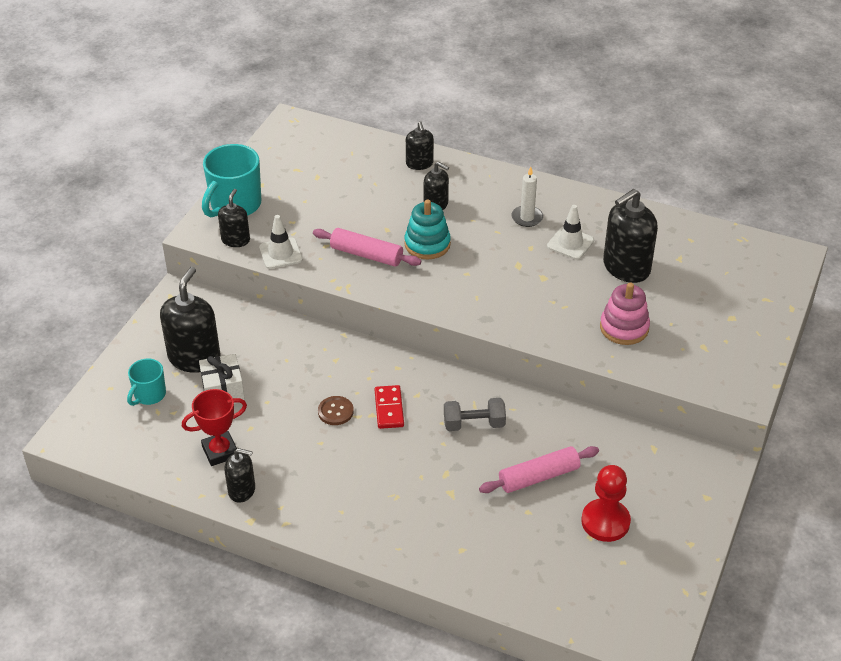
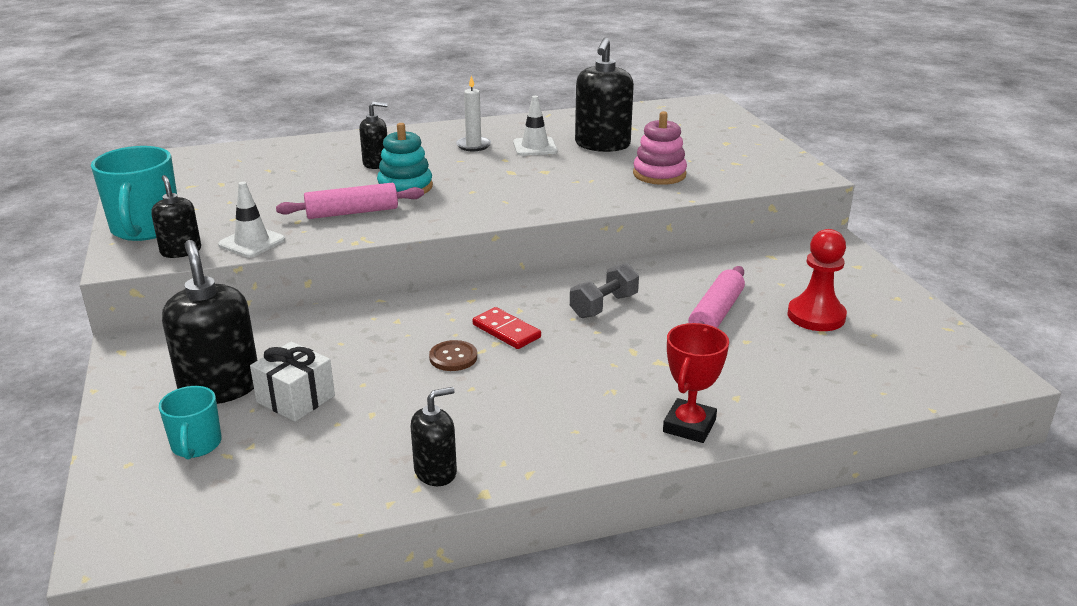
camera: 40 degrees left, 15 degrees down
(220, 451) = (361, 451): red trophy -> red trophy (689, 426)
(419, 164) = (321, 146): black soap dispenser -> none

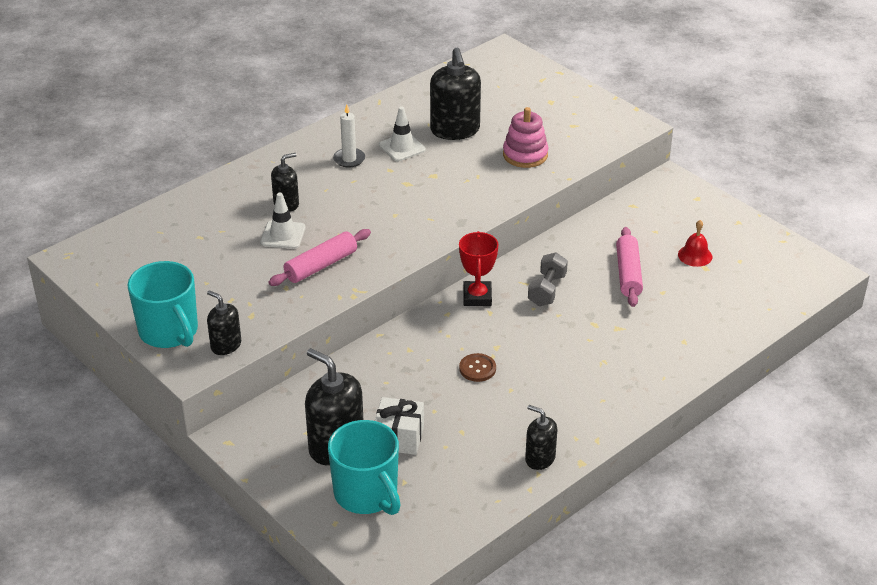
camera: 25 degrees left, 10 degrees up
(196, 445) = (366, 494): turquoise mug -> turquoise mug, size x1.76
(252, 242) = (273, 320): white traffic cone -> white traffic cone (283, 235)
(405, 187) = (337, 225): turquoise stacking toy -> none
(435, 472) = (540, 458): black soap dispenser -> black soap dispenser turned 90 degrees counterclockwise
(506, 331) = (496, 334): red domino -> none
(689, 426) = (669, 373): red trophy -> red trophy (477, 297)
(816, 316) = (695, 255): red pawn -> red bell

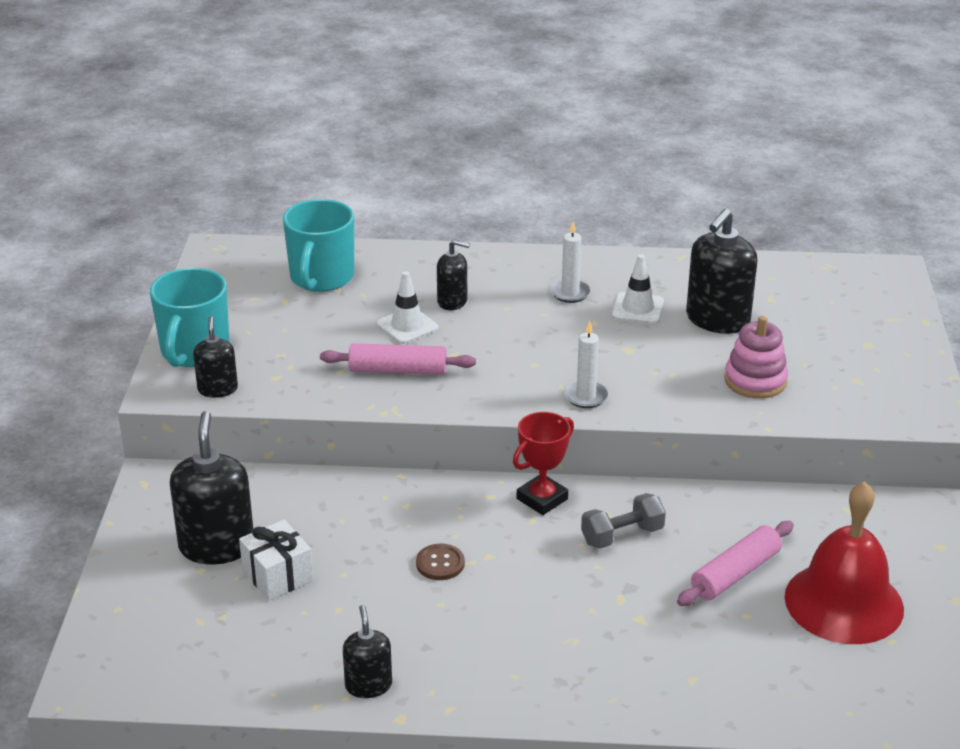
camera: 45 degrees right, 5 degrees down
(366, 494) = (177, 604): turquoise mug -> turquoise mug (321, 278)
(452, 217) = (586, 397): none -> white candle
(695, 255) = (844, 602): red bell -> red bell, size x2.31

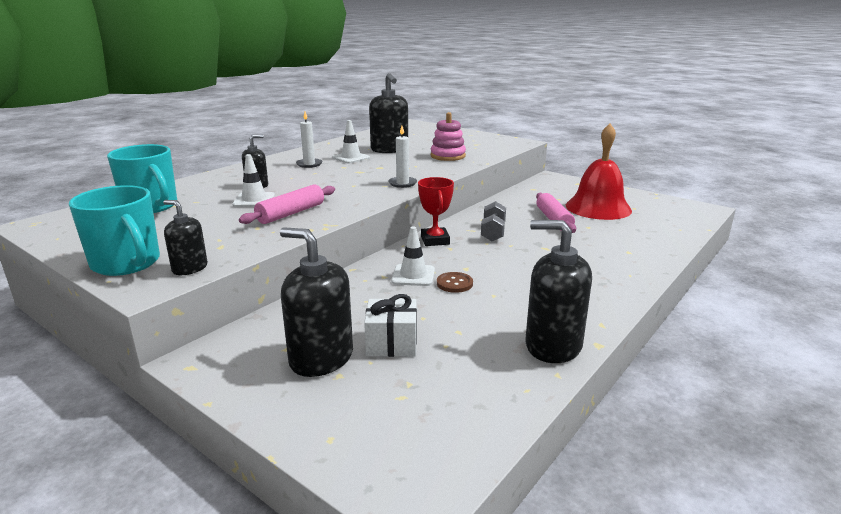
camera: 55 degrees left, 10 degrees down
(368, 685) = (553, 346): black soap dispenser -> black soap dispenser, size x1.76
(429, 525) = (413, 275): none -> white traffic cone

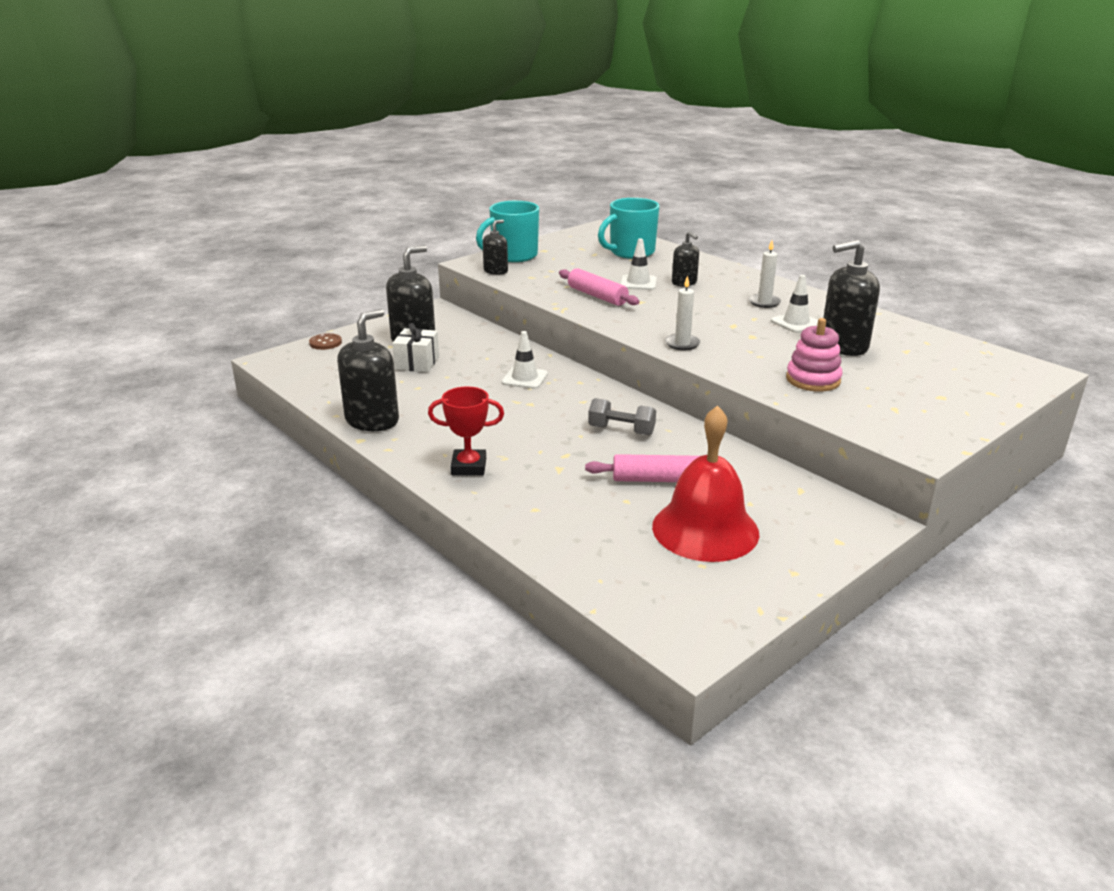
camera: 100 degrees right, 5 degrees up
(435, 240) = (606, 395): red trophy -> red trophy (469, 467)
(454, 283) = (500, 394): brown button -> brown button (325, 343)

